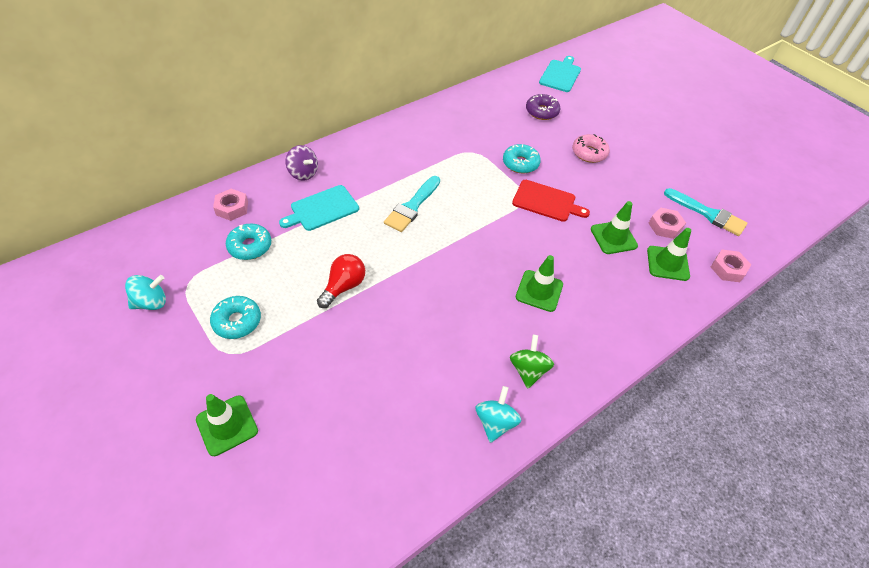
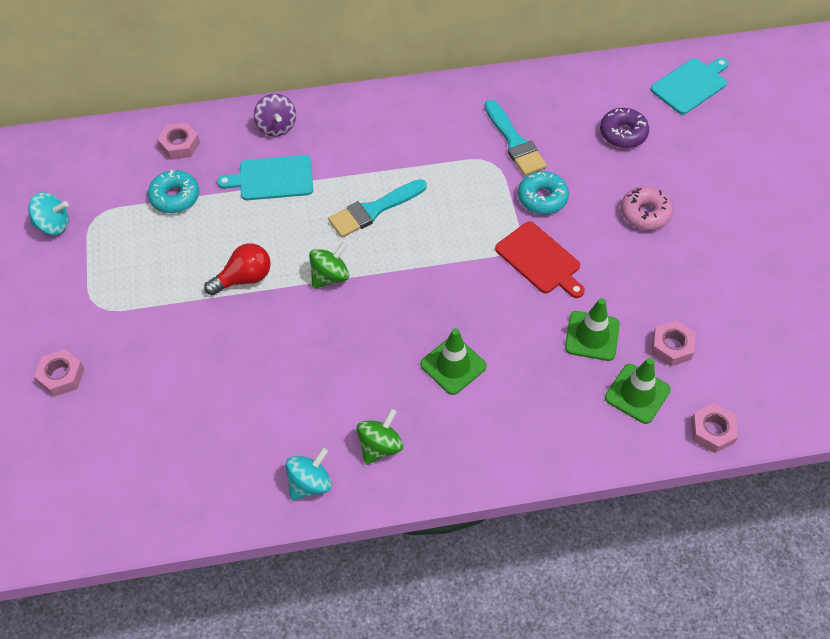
camera: 30 degrees right, 5 degrees up
(227, 425) = (61, 376): green traffic cone -> pink nut
(237, 321) = (121, 276): turquoise donut -> none
(410, 262) = (330, 276): none -> green spinning top
(707, 214) = (745, 351): turquoise brush -> turquoise brush (514, 142)

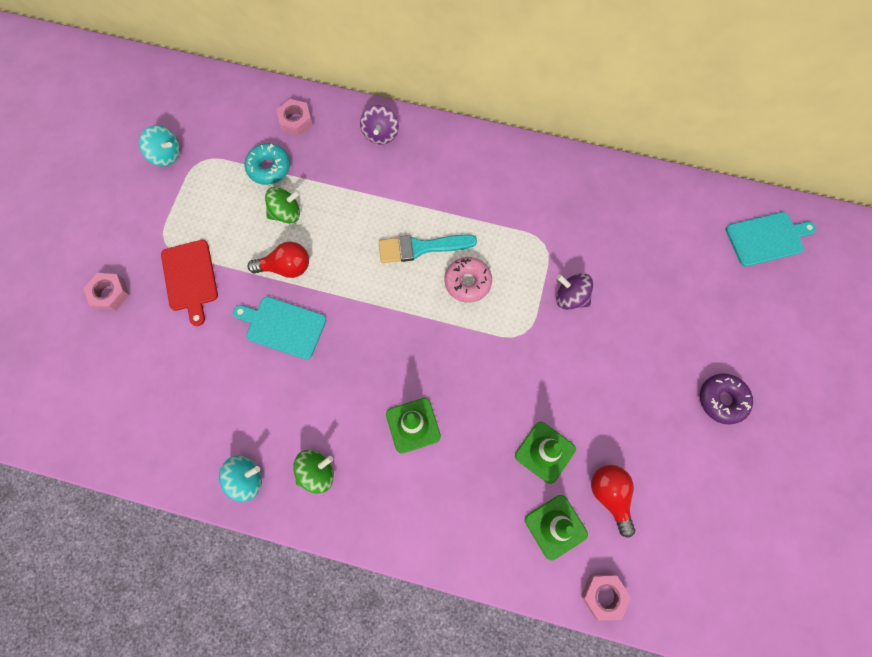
camera: 25 degrees right, 15 degrees up
(272, 178) = (353, 183): turquoise cutting board -> turquoise cutting board (283, 326)
(330, 276) = (354, 295): green spinning top -> green spinning top (286, 213)
(514, 142) = (574, 231): turquoise brush -> none
(540, 260) = (537, 357): red cutting board -> red cutting board (190, 278)
(542, 198) = (570, 297): turquoise donut -> purple spinning top
(623, 133) = (677, 263): purple donut -> purple donut (722, 400)
(645, 213) = (655, 352): pink donut -> pink donut (467, 282)
(671, 346) = (610, 495): pink nut -> red light bulb

